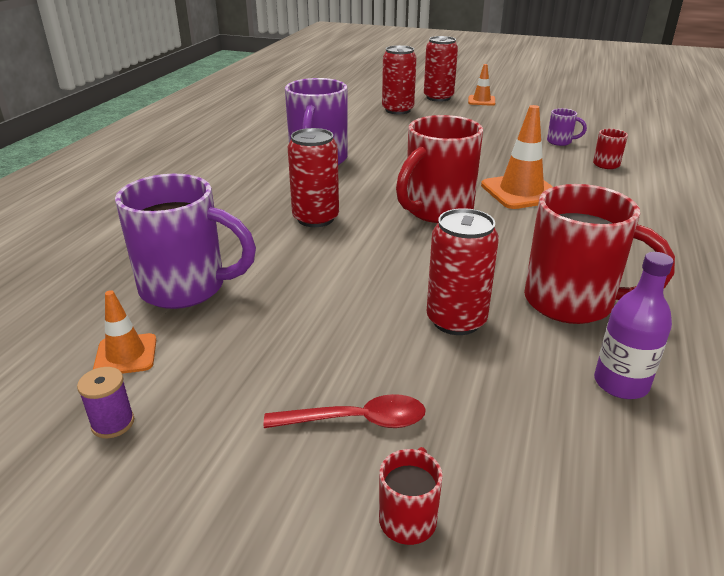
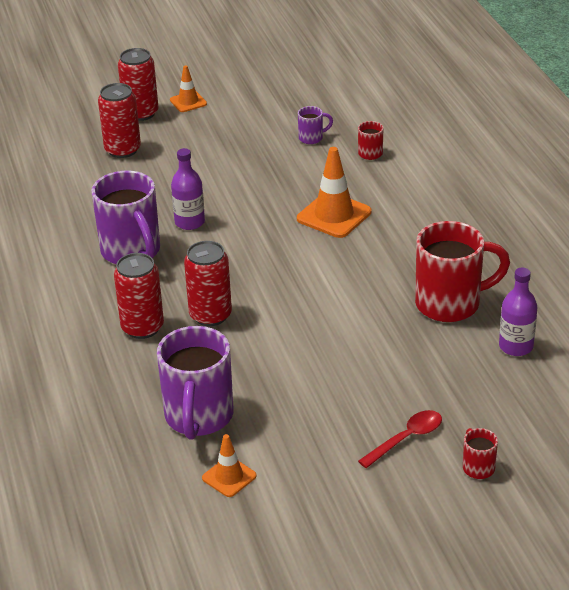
camera: 35 degrees left, 5 degrees up
(113, 423) = (281, 512): purple spool -> none
(186, 288) = (198, 417): purple mug -> purple mug turned 120 degrees clockwise
(388, 158) = (189, 222): none -> purple bottle
(437, 211) = (292, 264): red mug -> none
(456, 320) = (396, 351): red can -> red can (142, 327)

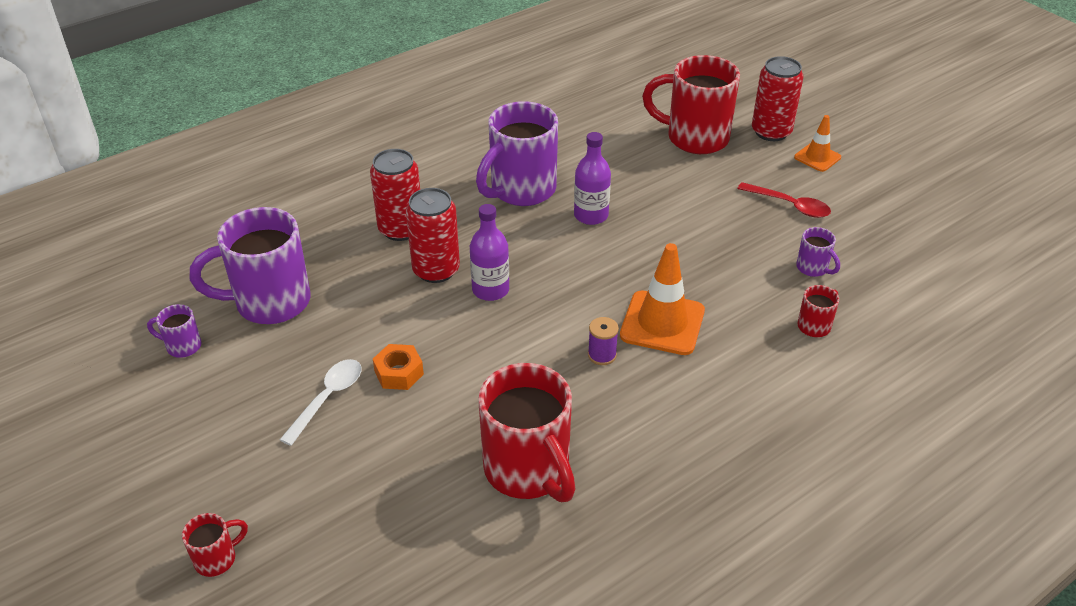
camera: 70 degrees right, 5 degrees up
(122, 150) = (695, 138): red can -> red mug
(229, 477) = (182, 346): orange traffic cone -> purple mug
(324, 352) = (399, 373): none -> orange nut
(335, 394) = (327, 398): none -> white spoon
(353, 249) = (602, 355): none -> purple spool
(406, 439) = (260, 478): red spoon -> red spoon (789, 205)
(516, 346) = (461, 558): purple bottle -> purple bottle (490, 290)

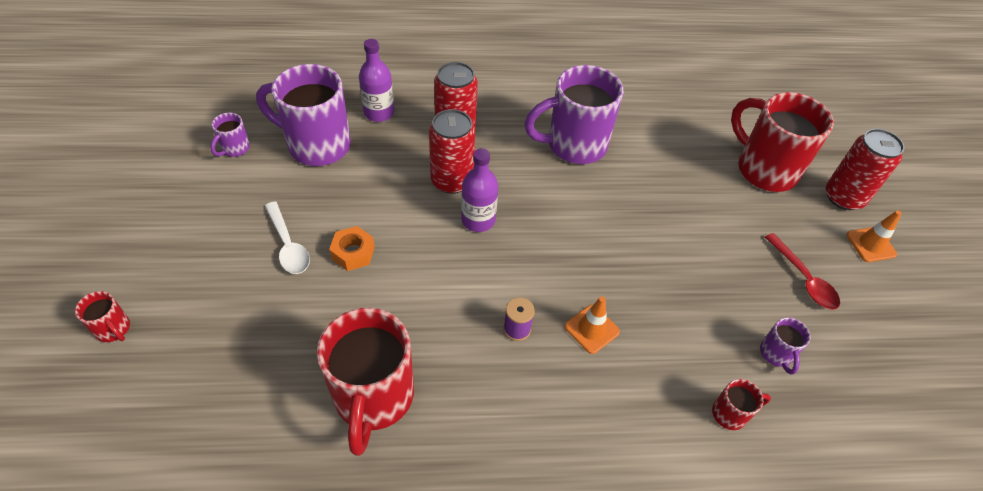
camera: 30 degrees right, 10 degrees up
(182, 346) = (235, 149): purple mug -> purple mug turned 105 degrees counterclockwise
(217, 559) = (113, 329): red mug -> red mug turned 45 degrees clockwise
(327, 398) = (288, 245): white spoon -> white spoon turned 90 degrees clockwise
(591, 215) = (613, 196): purple bottle -> purple bottle (379, 113)
(662, 323) = (591, 329): orange traffic cone -> orange traffic cone, size x0.58

